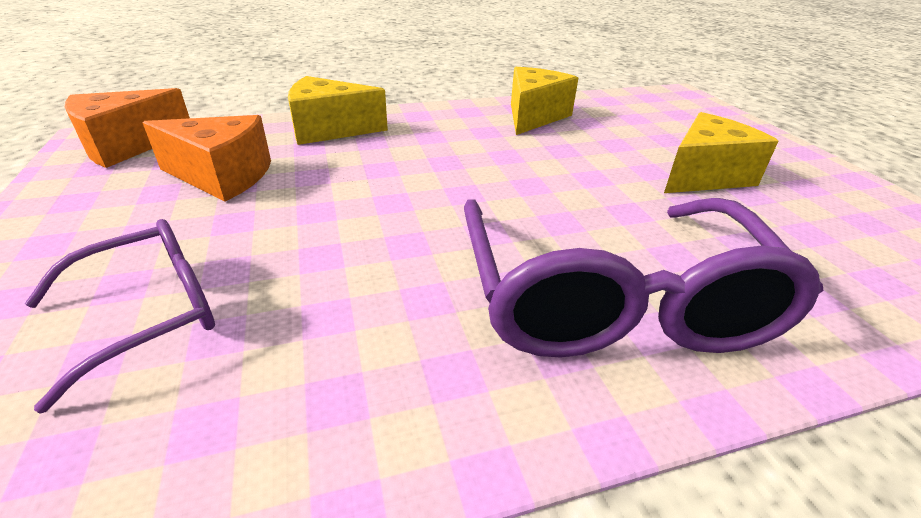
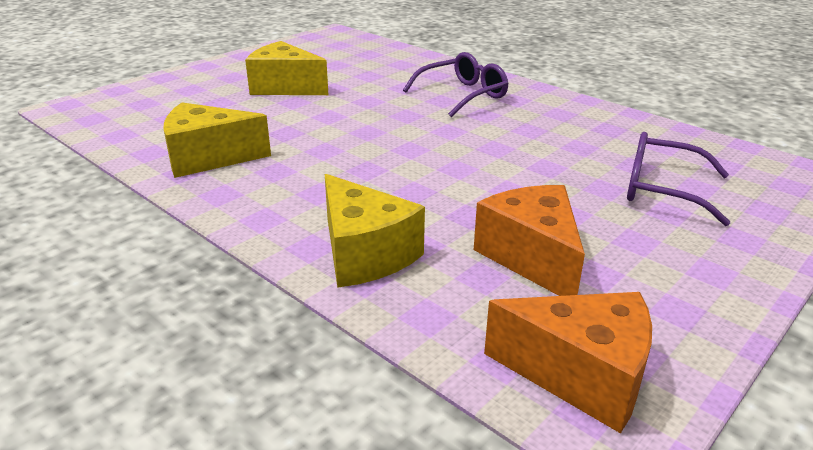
camera: 120 degrees left, 5 degrees down
(611, 297) = (462, 95): purple glasses -> purple glasses, size x0.56

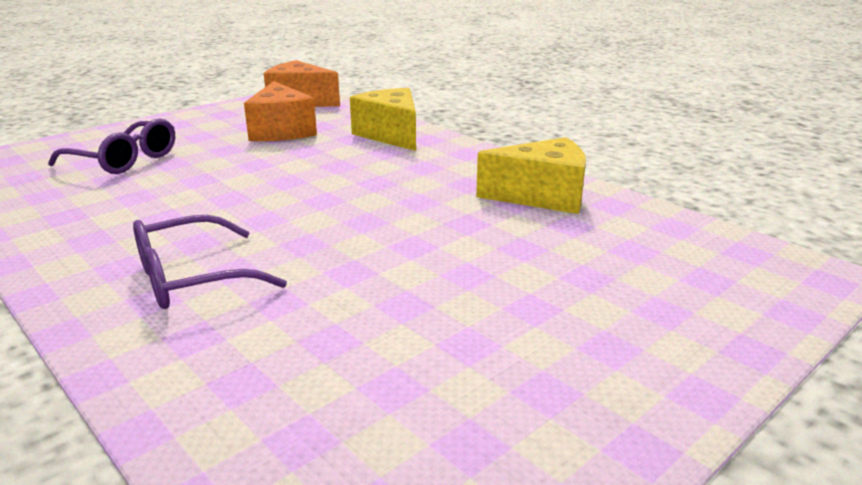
camera: 175 degrees left, 5 degrees down
(285, 87) = (491, 308): yellow cheese -> none

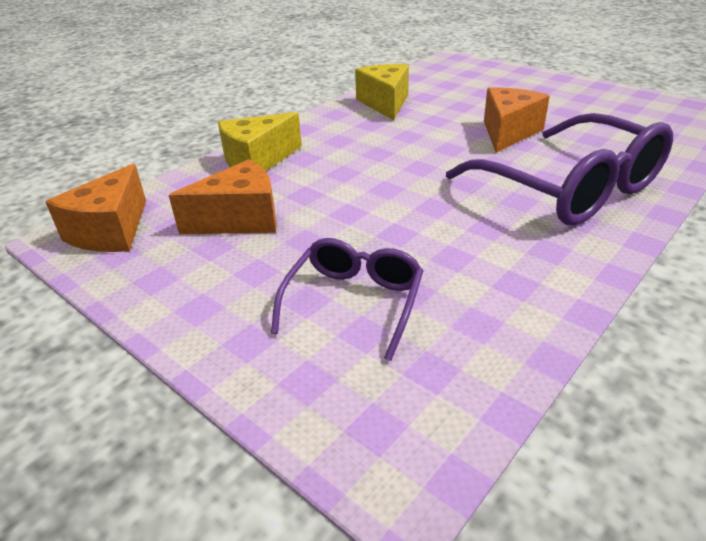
camera: 95 degrees left, 10 degrees up
(193, 278) = (568, 188): purple glasses -> purple glasses, size x1.78
(395, 268) = (508, 132): none -> orange cheese

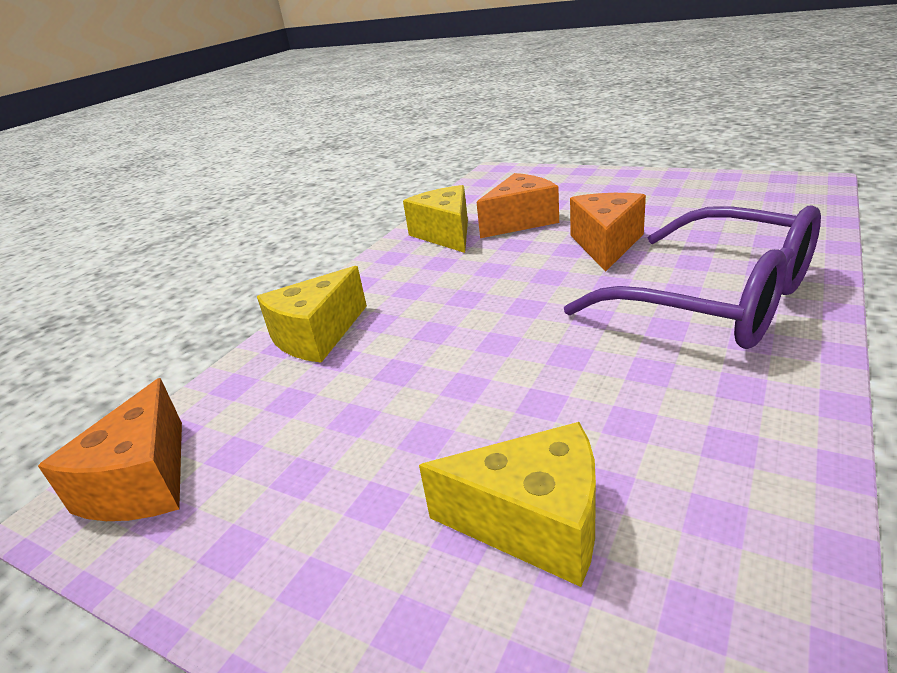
camera: 10 degrees left, 5 degrees down
(240, 219) = (324, 425): orange cheese -> orange cheese (520, 221)
(353, 303) = (534, 523): purple glasses -> yellow cheese

